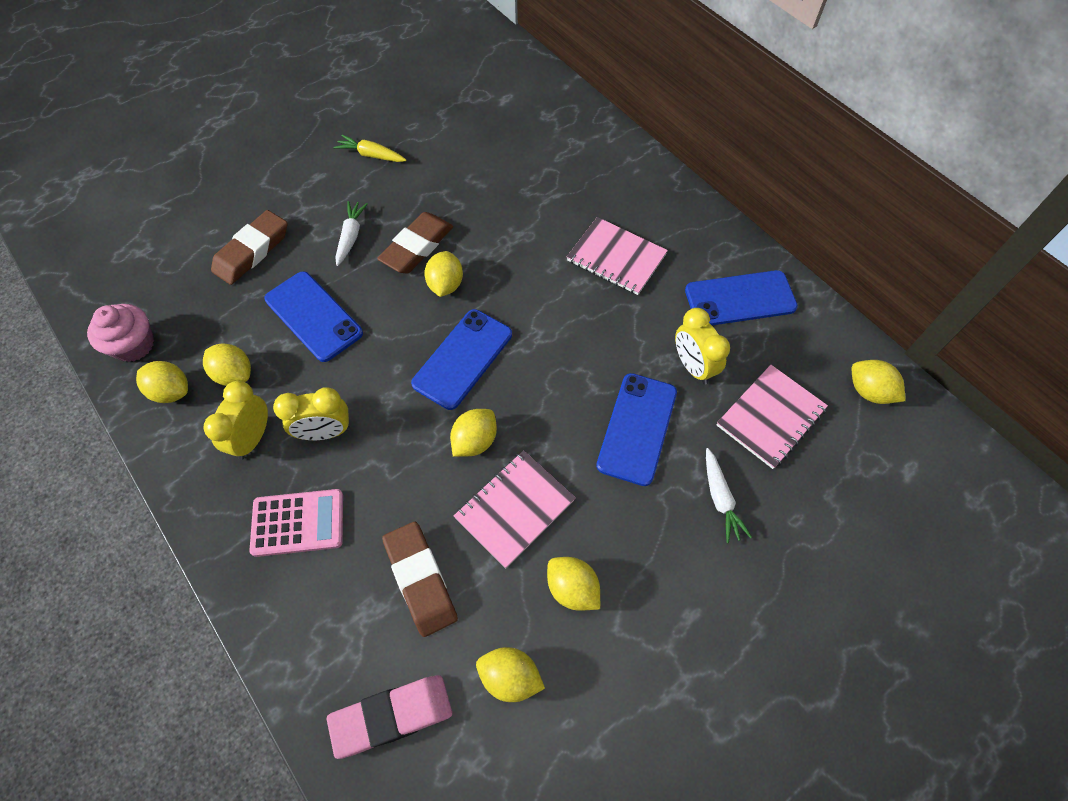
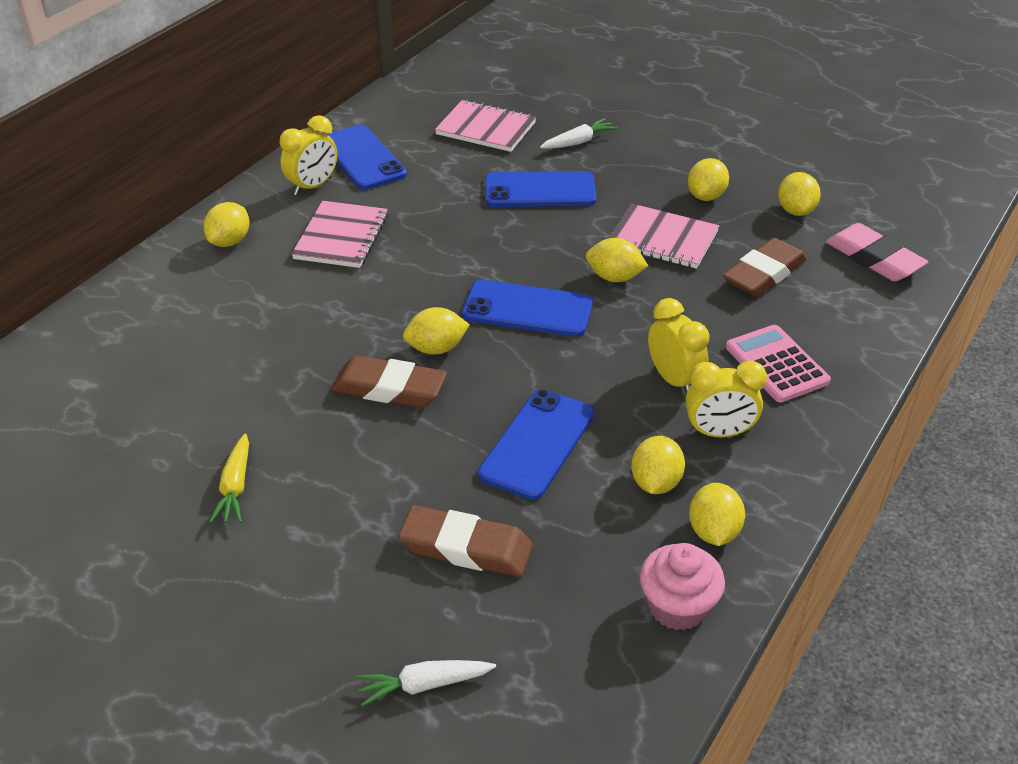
camera: 110 degrees left, 20 degrees down
(351, 236) = (397, 455): white carrot -> white carrot (424, 685)
(693, 366) = (455, 172): yellow clock -> yellow clock (313, 186)
(869, 391) = (432, 89): yellow lemon -> yellow lemon (230, 241)

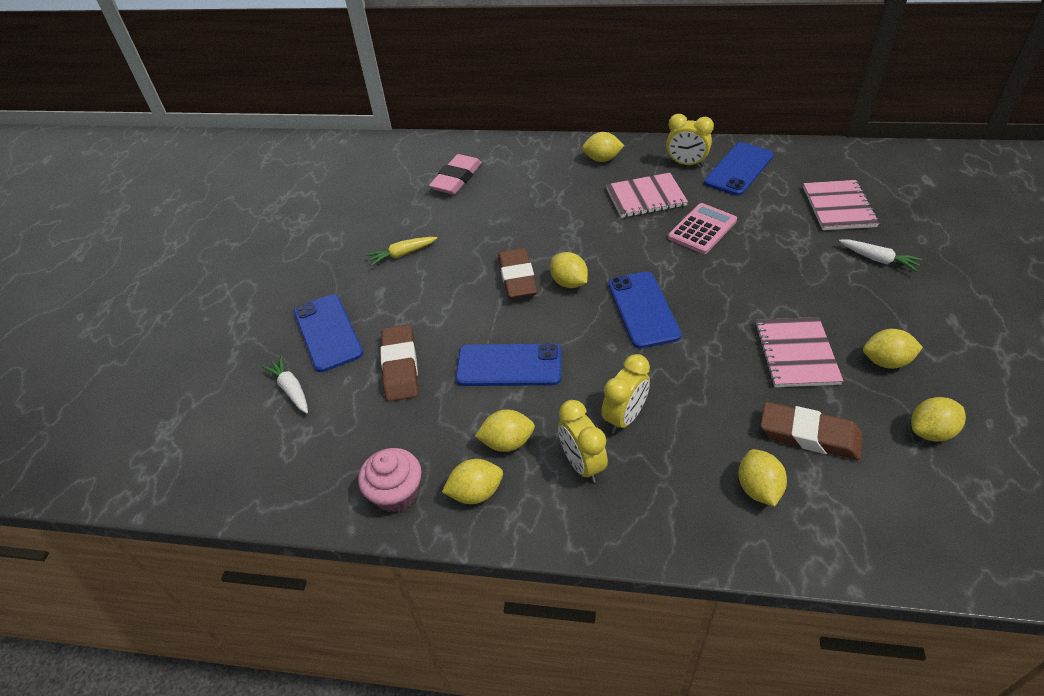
camera: 70 degrees right, 5 degrees up
(540, 190) = (789, 263): blue phone -> blue phone (328, 332)
(614, 277) = (719, 342): yellow lemon -> yellow lemon (758, 488)
(776, 364) = (691, 479): pink calculator -> pink calculator (702, 229)
(874, 259) = (912, 516): pink eraser -> pink eraser (456, 179)

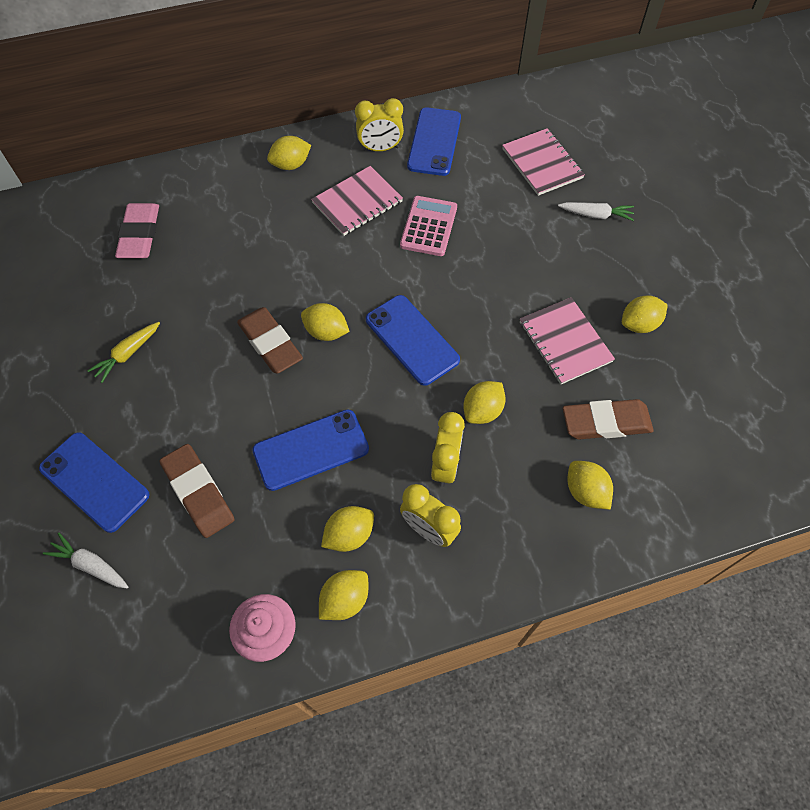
camera: 30 degrees left, 15 degrees up
(930, 431) = (695, 382): yellow lemon -> yellow lemon (482, 411)

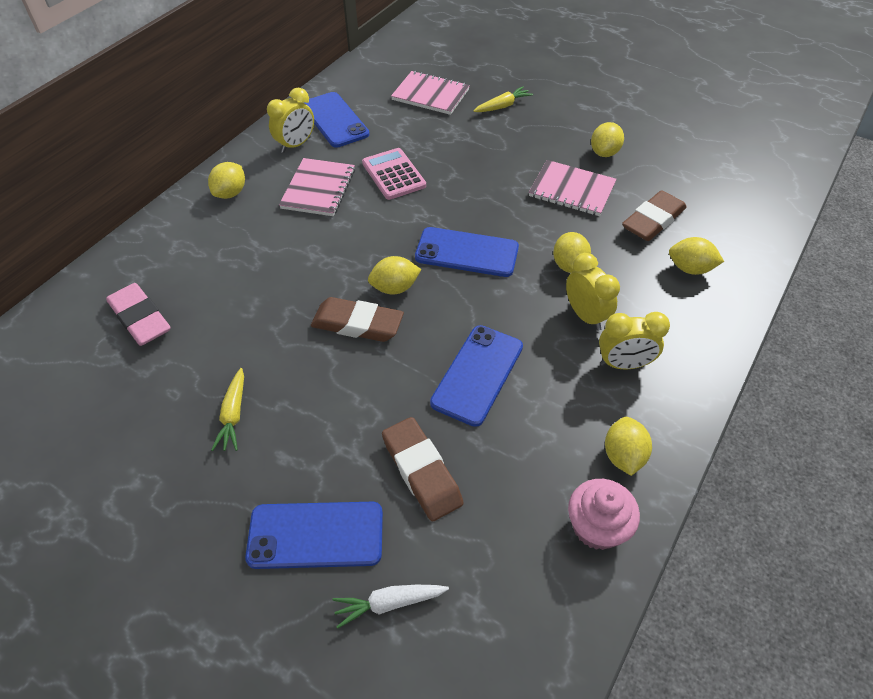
camera: 40 degrees left, 10 degrees down
(198, 492) = (422, 471): brown eraser -> brown eraser turned 45 degrees clockwise
(349, 535) = (574, 410): yellow lemon -> none
(596, 215) = (502, 106): white carrot -> yellow carrot

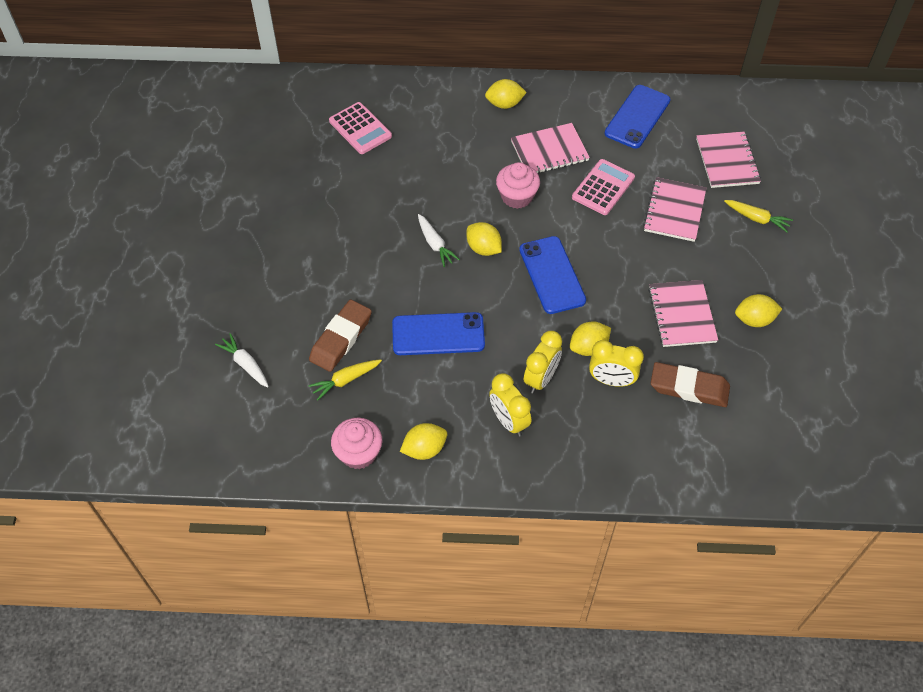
camera: 60 degrees right, 5 degrees up
(140, 318) = (360, 129): pink eraser -> pink calculator
(233, 415) = (321, 220): yellow carrot -> yellow carrot (345, 380)
(296, 145) = (587, 110): yellow clock -> yellow clock (611, 380)
(316, 535) = (266, 306): blue phone -> none
(352, 235) = (517, 196): none -> pink cupcake
(357, 324) = (435, 244): brown eraser -> white carrot
(457, 145) = (674, 211): none -> pink notebook
(690, 268) = (648, 434): yellow lemon -> none

